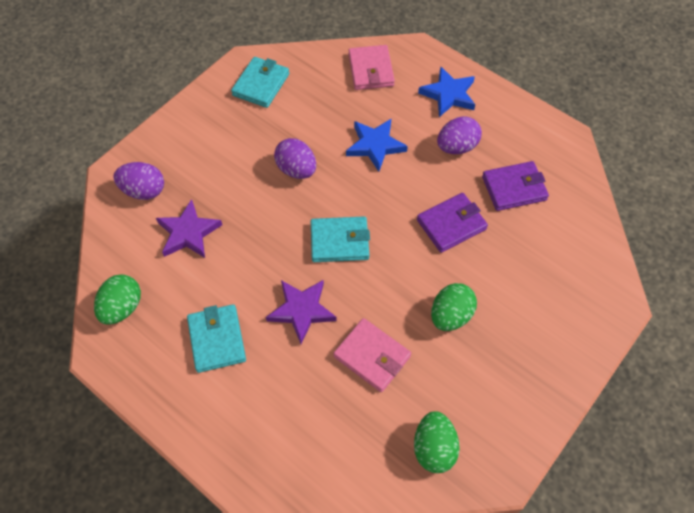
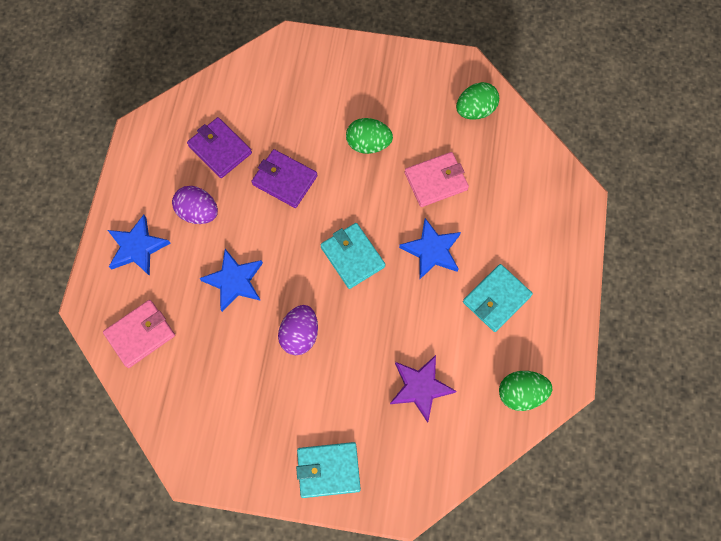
camera: 120 degrees left, 10 degrees up
(144, 191) = (403, 460): purple egg -> none
(261, 84) = (215, 433): turquoise wallet -> turquoise wallet (328, 470)
(302, 310) = (431, 250): purple star -> blue star
(372, 356) = (436, 181): pink wallet -> pink wallet turned 60 degrees clockwise

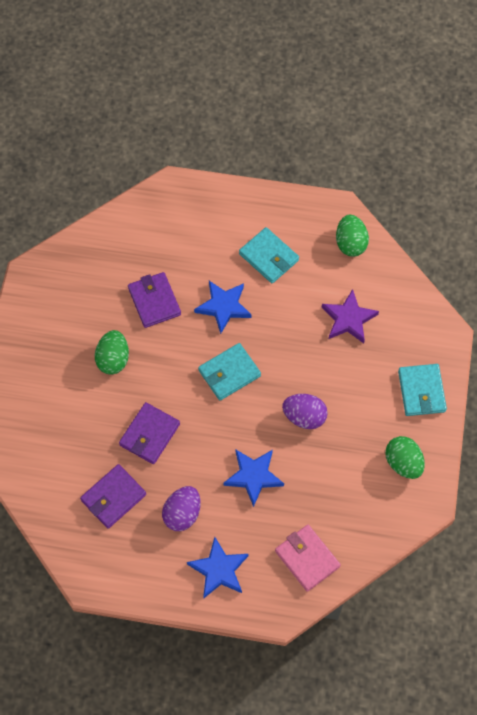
camera: 90 degrees left, 5 degrees down
(436, 181) = (154, 301): pink wallet -> purple wallet
(475, 110) = (81, 265): green egg -> green egg (403, 463)

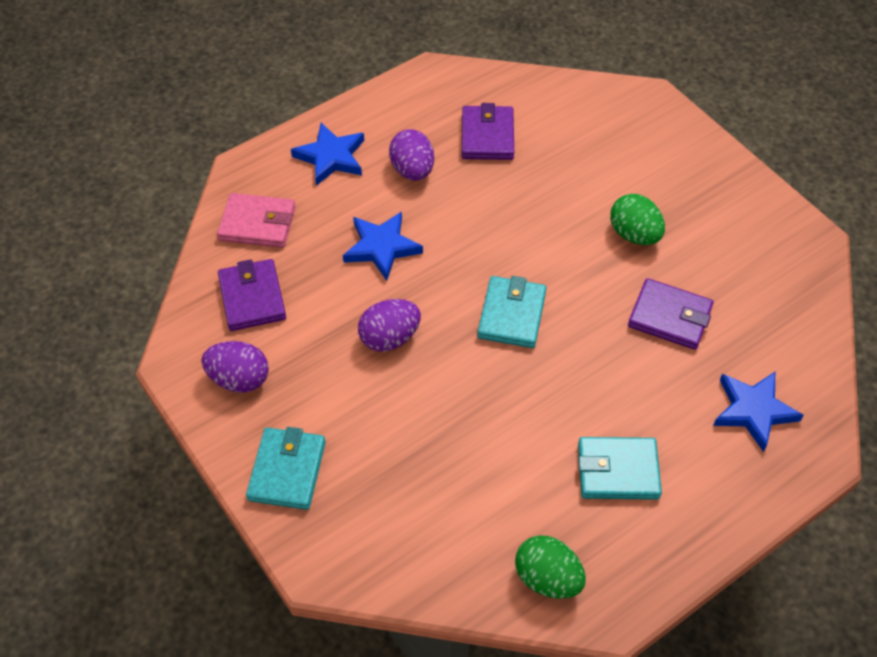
camera: 135 degrees right, 10 degrees down
(149, 435) = (518, 203): purple wallet -> purple wallet (252, 298)
(223, 307) = (597, 373): blue star -> blue star (753, 410)
(348, 319) = (451, 480): purple star -> none
(403, 463) = (239, 379): green egg -> purple egg
(421, 391) = (287, 470): turquoise wallet -> turquoise wallet turned 60 degrees clockwise

